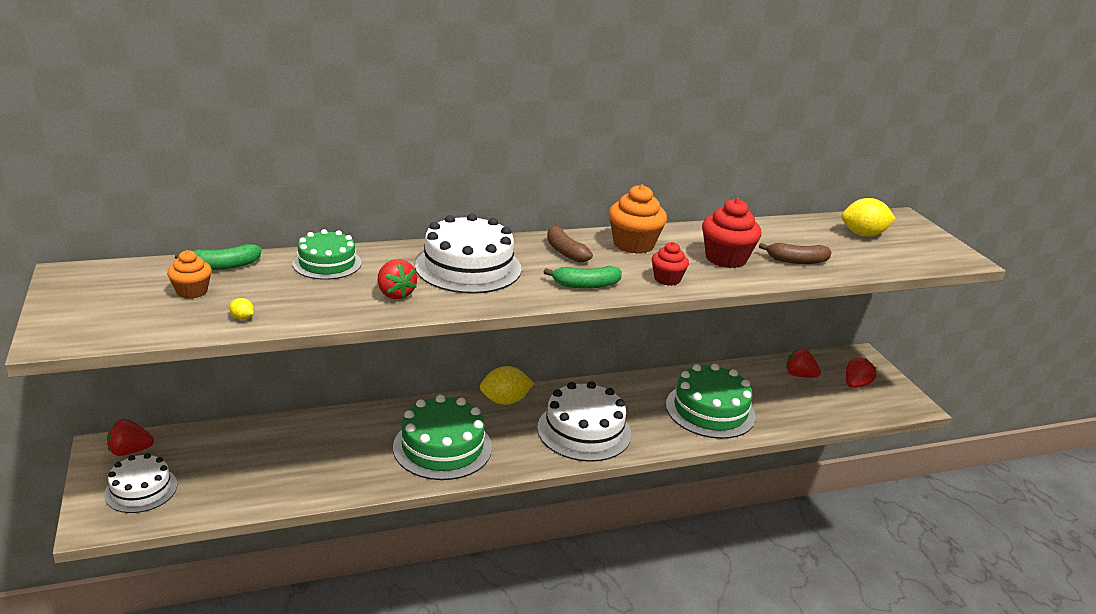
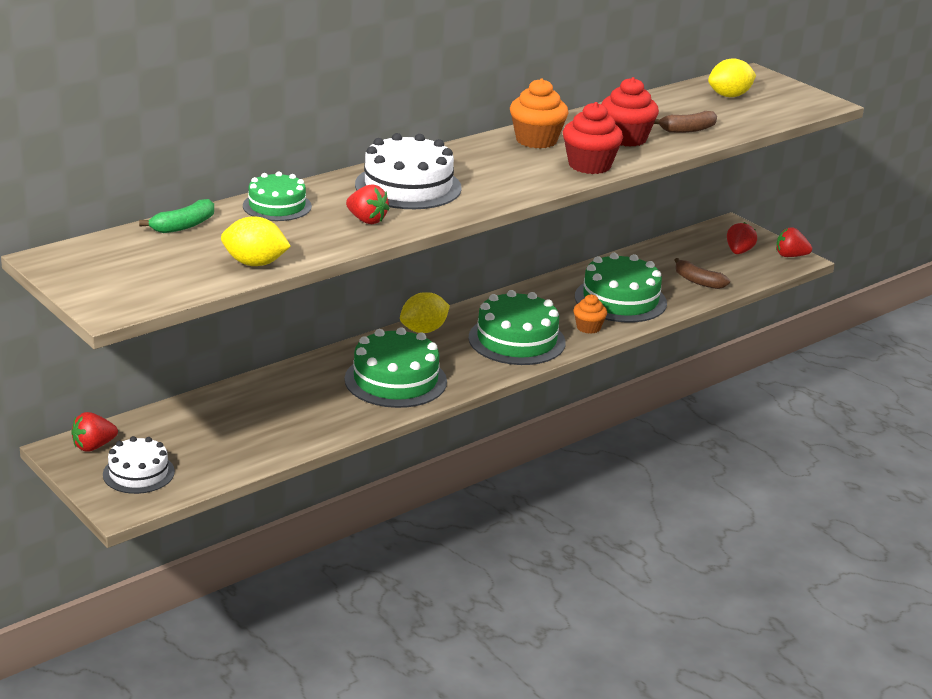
camera: 20 degrees left, 0 degrees up
(192, 291) = (182, 251): orange cupcake -> orange cupcake (588, 327)
(242, 318) = (255, 263): yellow lemon -> yellow lemon, size x2.35
(564, 251) = (480, 157): brown banana -> brown banana (698, 281)
(584, 431) = (517, 340): white cake -> green cake
(585, 285) = (524, 183): green banana -> none
(667, 279) = (589, 165): red cupcake -> red cupcake, size x1.66
(799, 375) = (684, 253): red strawberry -> red strawberry (790, 256)

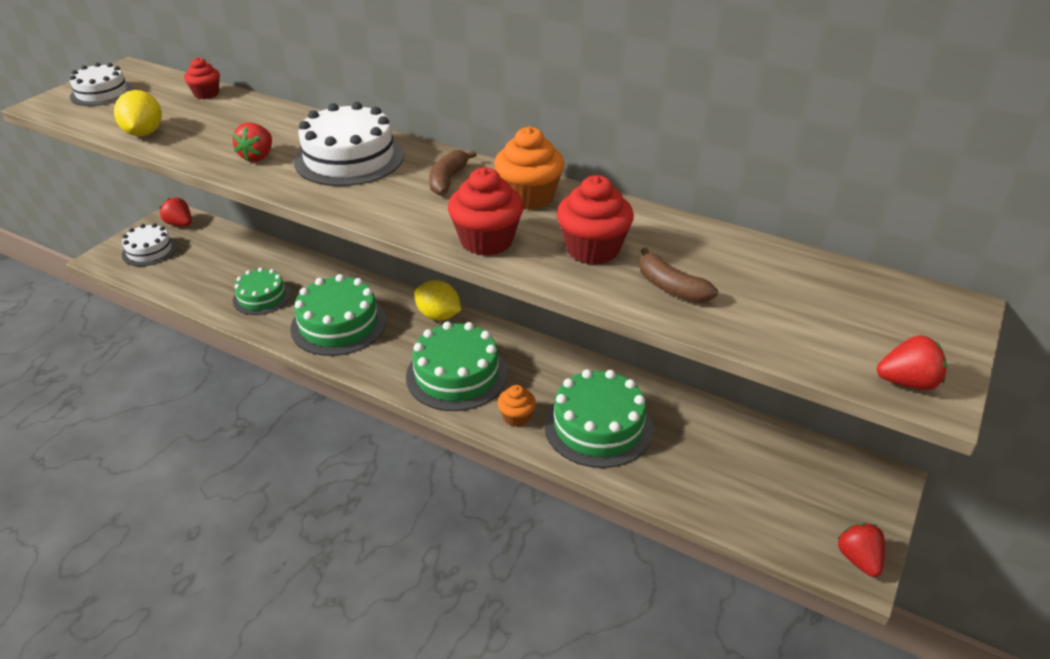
camera: 70 degrees right, 10 degrees up
(112, 277) = (101, 93): none -> white cake
(183, 226) = (206, 94): green banana -> red cupcake
(277, 206) = (266, 116): green cake -> green cake (261, 297)
(698, 281) = (699, 481): brown banana -> brown banana (448, 180)
(729, 96) = (837, 300): yellow lemon -> none
(738, 252) = (816, 502): red strawberry -> red strawberry (907, 382)

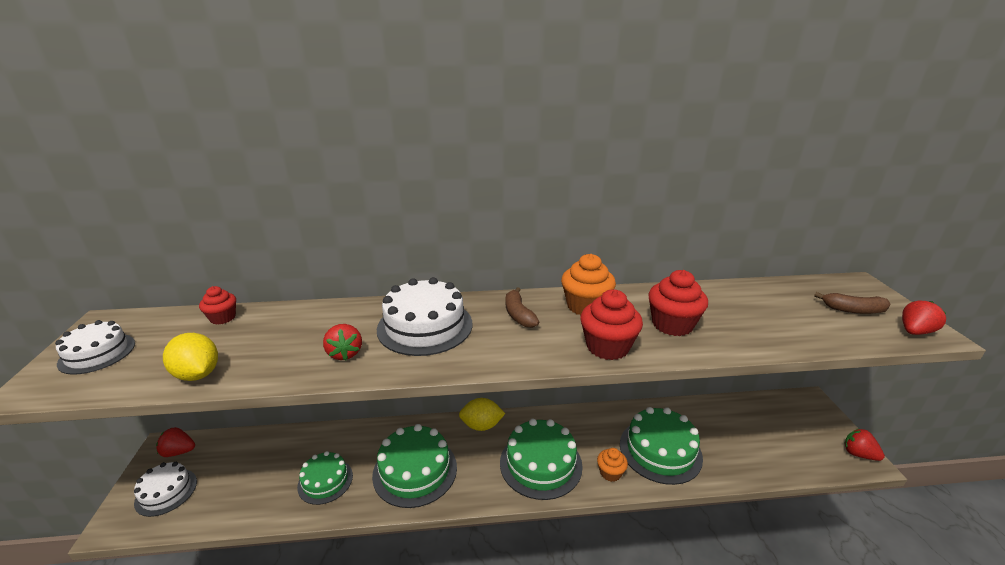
camera: 35 degrees left, 10 degrees down
(671, 287) = (745, 330): brown banana -> brown banana (853, 310)

